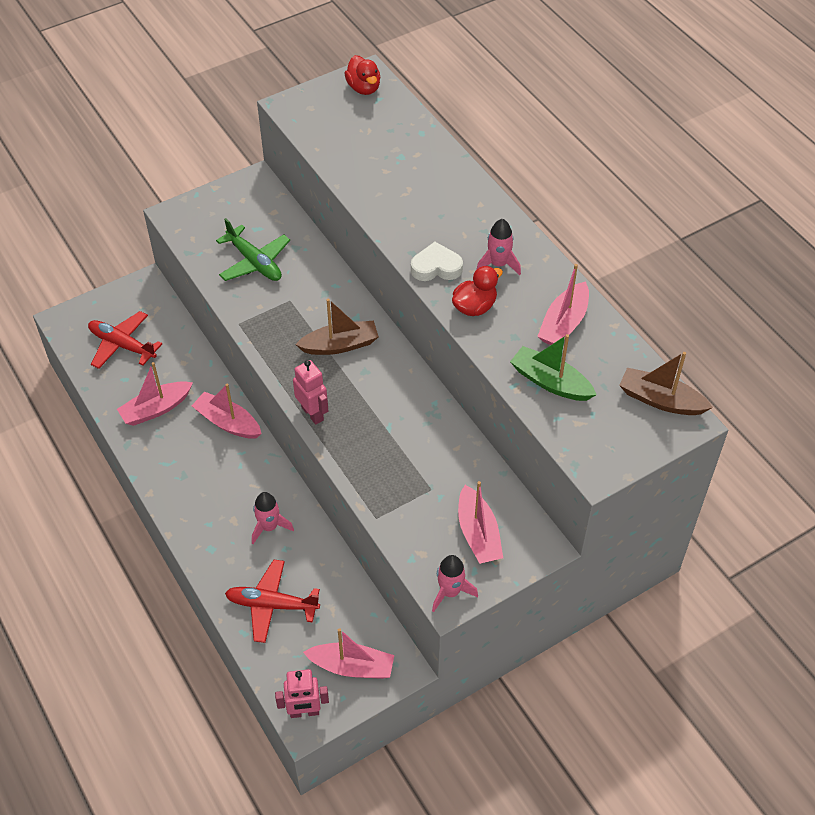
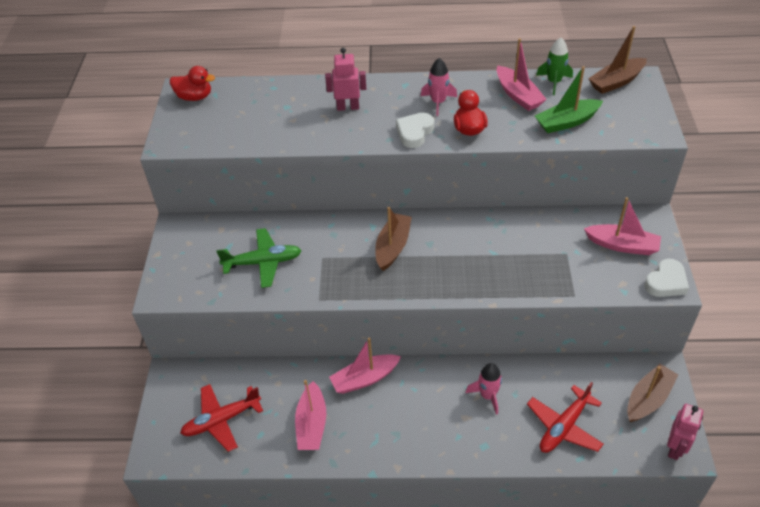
camera: 55 degrees left, 5 degrees down
(313, 413) = (448, 291): pink robot -> pink robot (348, 107)
(352, 667) = (648, 399): pink boat -> brown boat
(450, 592) = (666, 282): pink rocket -> white heart
(613, 345) = (554, 82): none -> green rocket

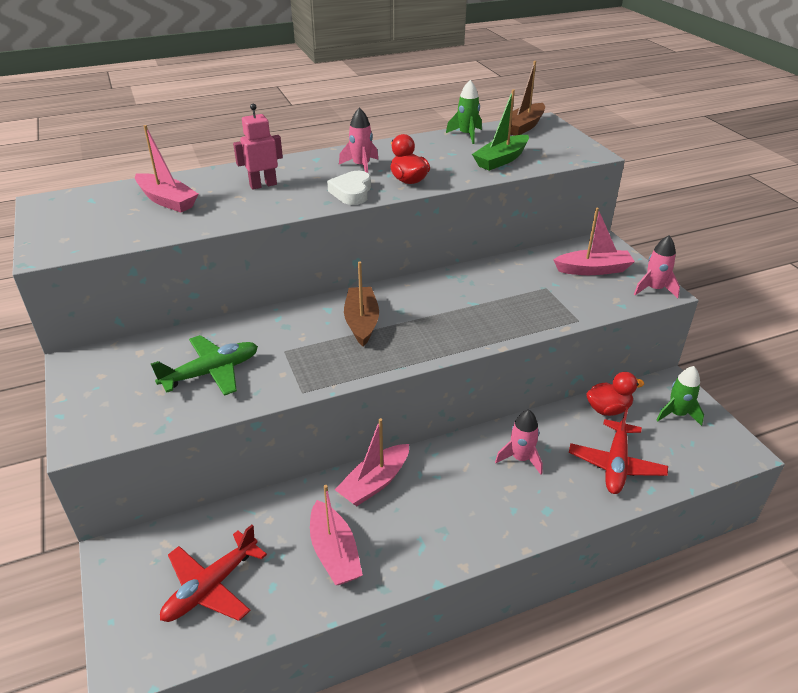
camera: 25 degrees left, 10 degrees down
(195, 97) = (65, 206): red duck -> red duck (608, 409)
(518, 95) = (439, 149): pink boat -> pink boat (167, 201)
(648, 399) = (677, 414): brown boat -> green rocket
(666, 282) = (654, 289): white heart -> pink rocket
(675, 448) = (732, 451): pink robot -> none

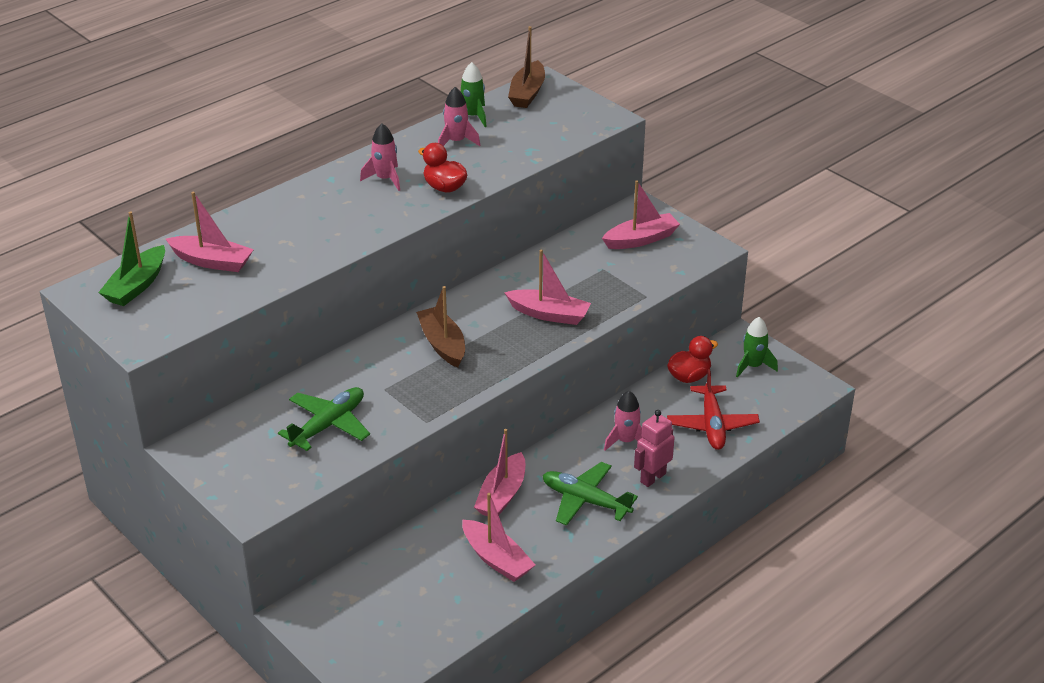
camera: 20 degrees left, 0 degrees up
(211, 587) = (403, 613): red plane -> none
(263, 185) = (298, 223): pink robot -> pink robot (652, 477)
(352, 192) = (396, 213): white heart -> none
(453, 512) = (585, 500): none -> green plane
(475, 317) = (549, 314): none -> pink boat
(501, 160) = (524, 143): green boat -> green boat (136, 286)
(654, 289) = (705, 248): pink rocket -> pink rocket (456, 141)

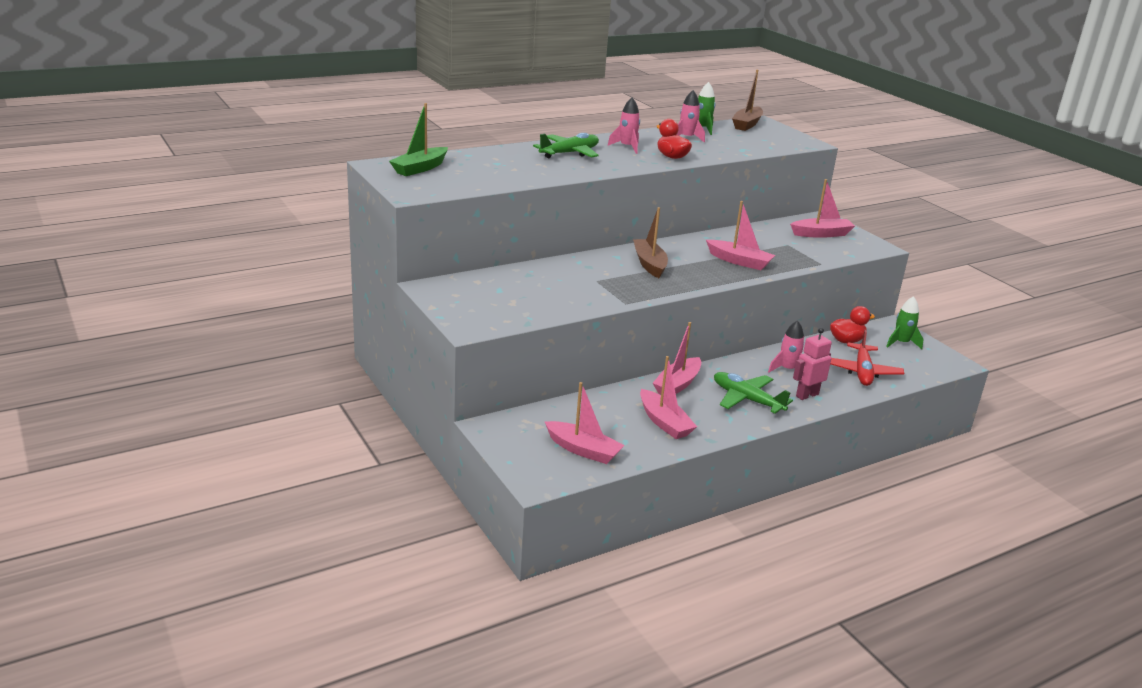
camera: 10 degrees right, 10 degrees down
(212, 261) = (481, 165): pink boat -> pink boat (583, 450)
(328, 425) = (546, 292): green plane -> green plane (569, 153)

